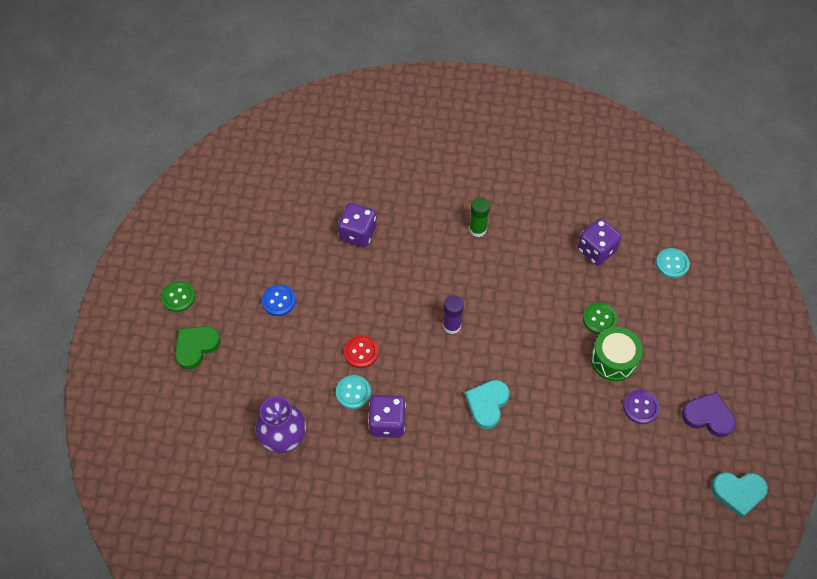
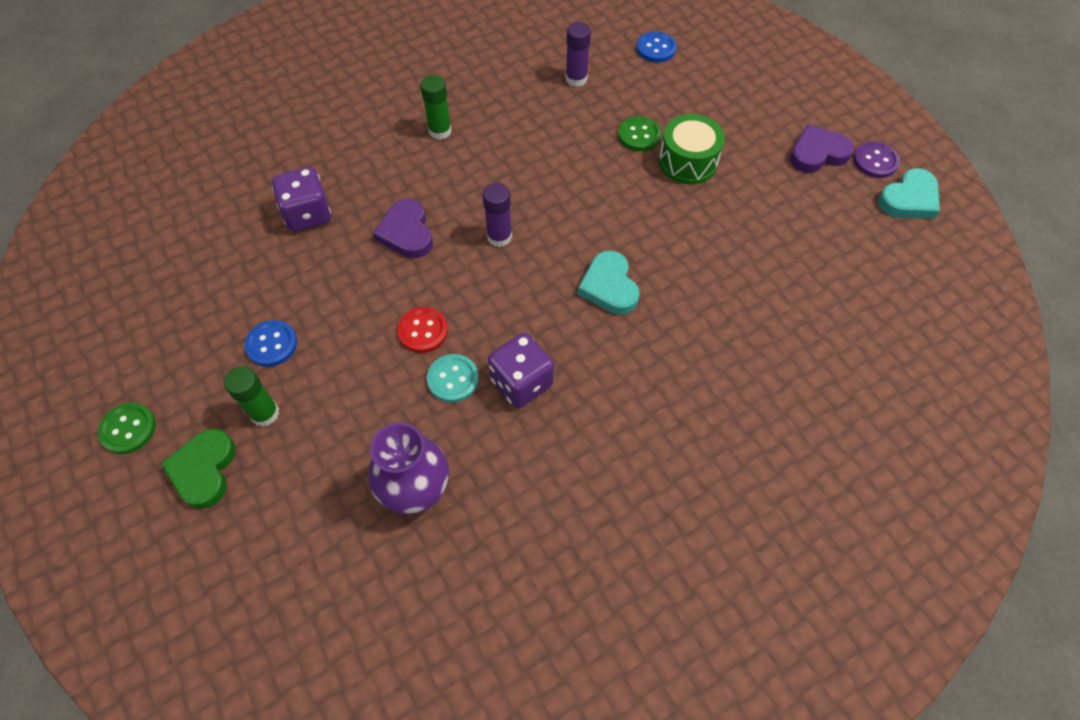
camera: 40 degrees left, 0 degrees up
(246, 338) = (265, 413): none -> green glue stick
(402, 285) = (406, 233): none -> purple heart
(596, 250) = (576, 79): purple dice -> purple glue stick
(640, 407) = (754, 186): purple button -> purple button (875, 161)
(672, 264) = (656, 48): turquoise button -> blue button

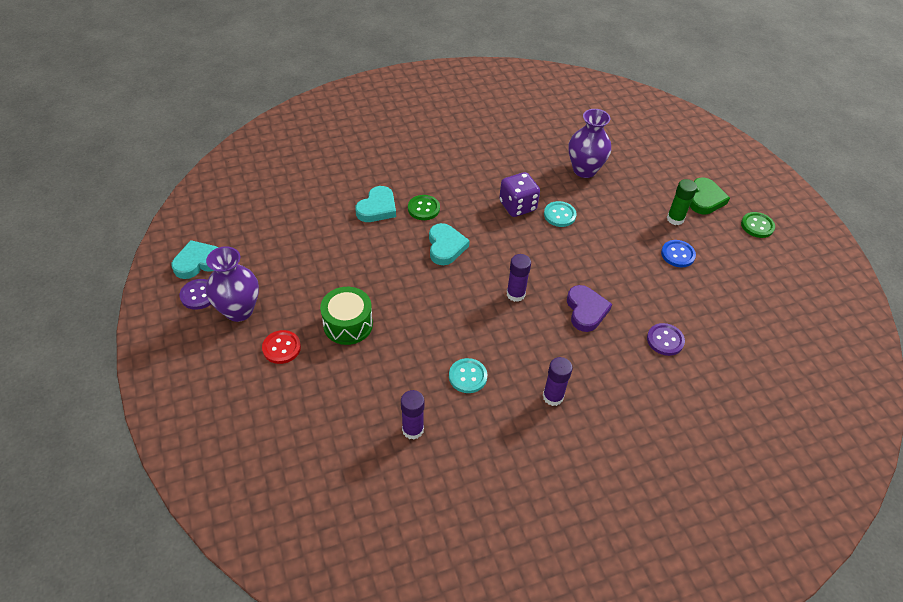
camera: 170 degrees left, 10 degrees down
(308, 214) = (665, 340): purple dice -> purple button
(423, 331) = (577, 244): red button -> red button (281, 348)
(440, 131) = (553, 396): green glue stick -> purple glue stick
(535, 133) = (467, 376): none -> turquoise button
(639, 135) = (377, 356): green button -> green button (423, 208)
(656, 48) = (319, 451): blue button -> none
(731, 331) = (377, 208): none -> turquoise heart
(817, 153) = (239, 310): purple heart -> purple vase

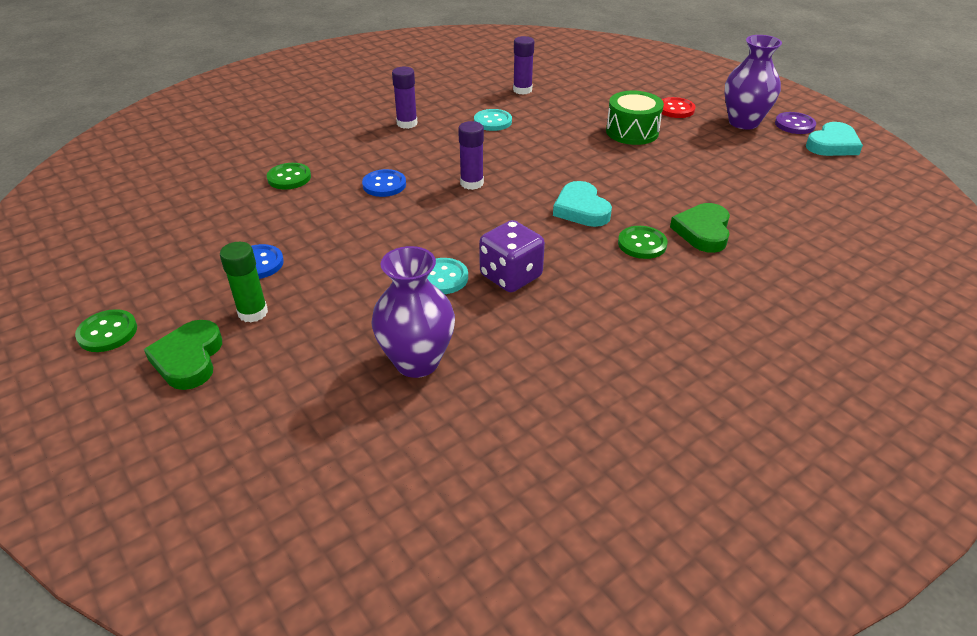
camera: 165 degrees right, 10 degrees down
(377, 208) = (703, 231): turquoise heart -> green heart
(586, 310) = (384, 185): purple heart -> blue button
(665, 340) = (289, 178): purple button -> green button

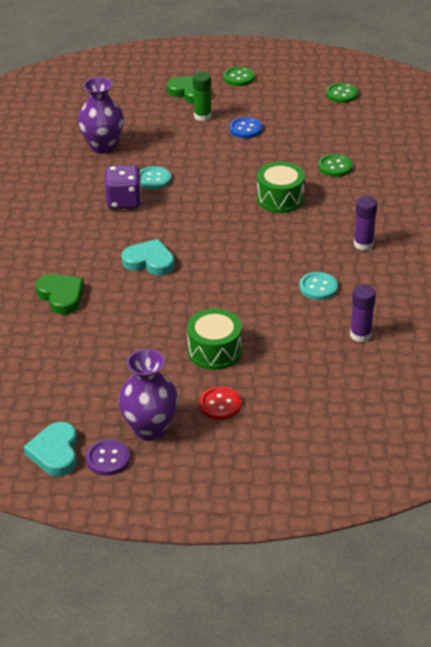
camera: 130 degrees right, 0 degrees up
(384, 185) = (280, 198): blue button -> green drum
(472, 183) = (237, 233): purple glue stick -> none
(642, 244) = (85, 263): green button -> green button (341, 94)

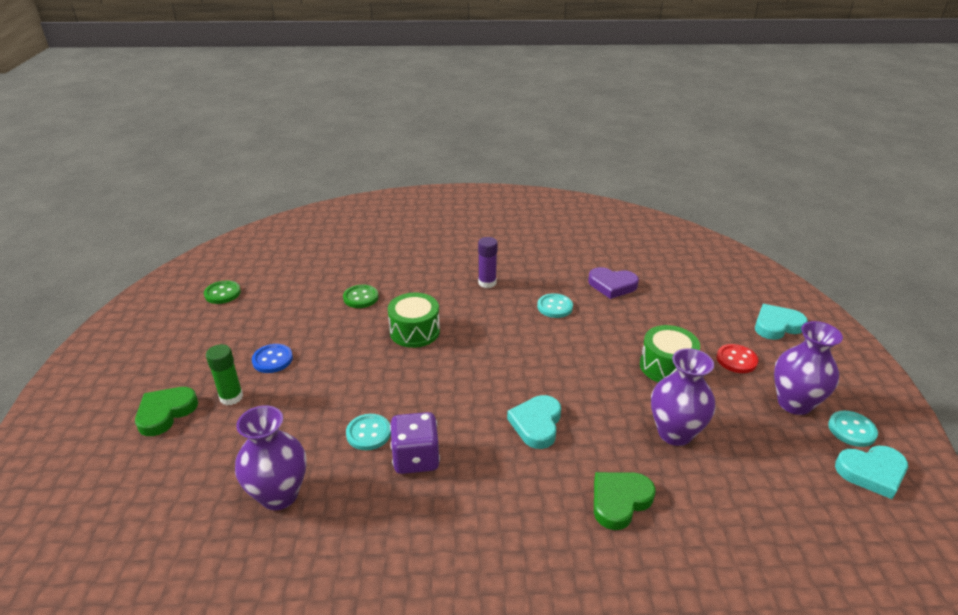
camera: 95 degrees left, 5 degrees down
(108, 459) = (851, 430): purple button -> turquoise button
(125, 339) = (675, 433): none -> purple vase
(238, 78) = (149, 369): green button -> none
(278, 455) = (777, 325): none -> turquoise heart
(360, 335) = (612, 285): purple glue stick -> purple heart

